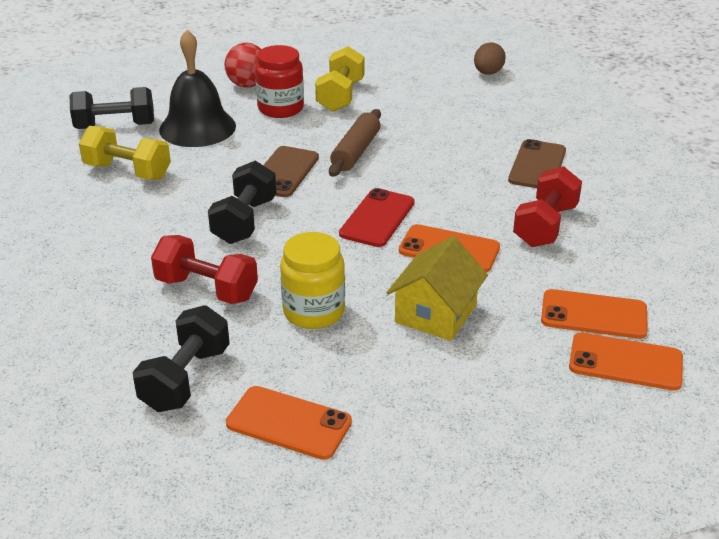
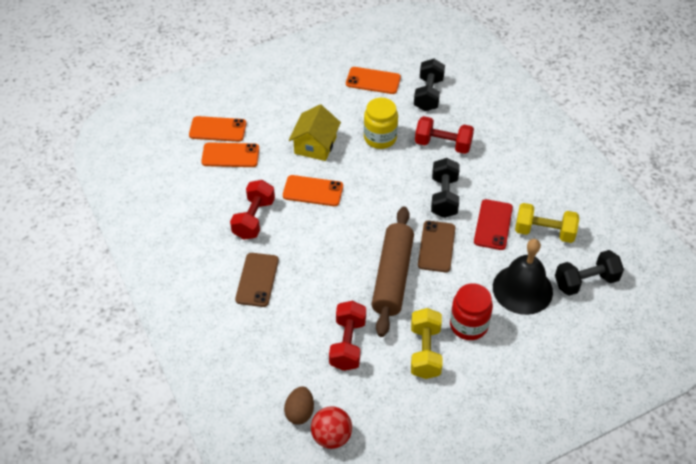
camera: 170 degrees right, 15 degrees up
(248, 85) = (511, 357): red ball -> red ball (331, 436)
(356, 152) = (392, 277): brown rolling pin -> brown rolling pin, size x1.57
(377, 218) = (361, 211): red phone -> red phone (493, 225)
(427, 108) = (347, 344): none -> red dumbbell

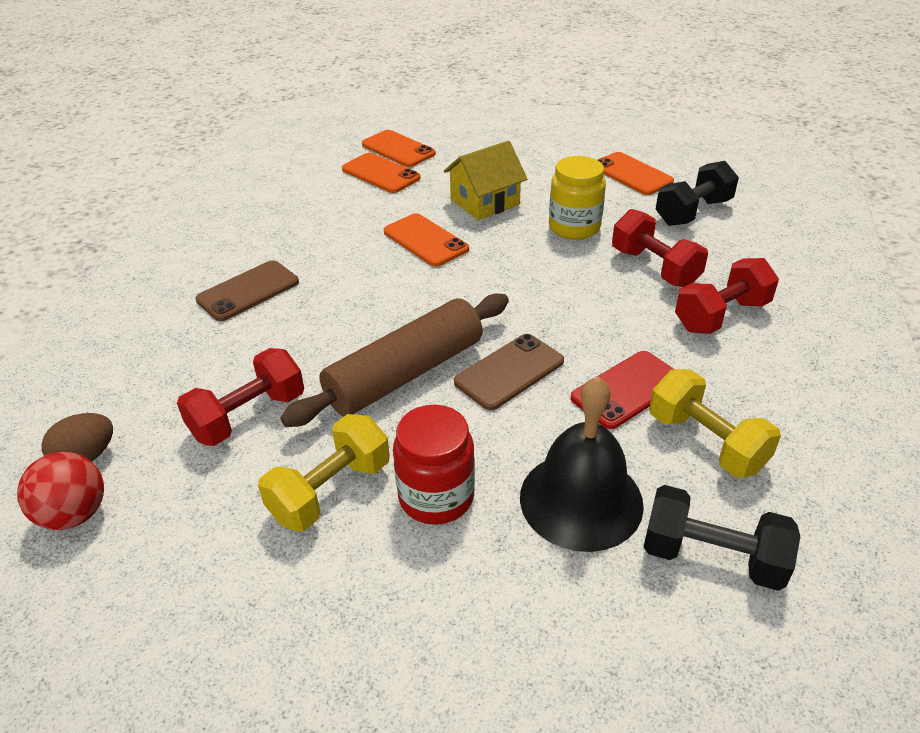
camera: 40 degrees right, 10 degrees down
(254, 219) = (326, 235): red dumbbell -> red dumbbell (721, 315)
(444, 197) = (588, 322): black dumbbell -> none

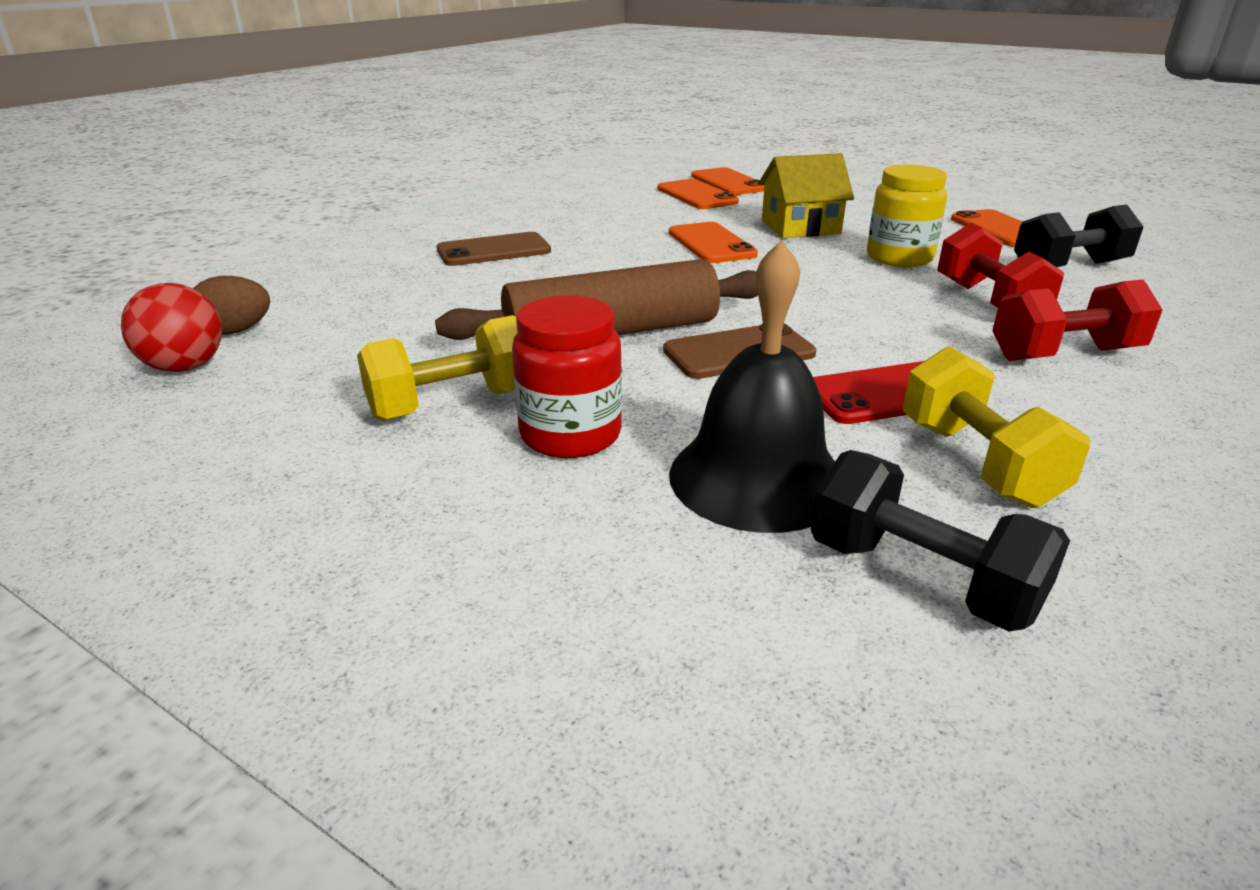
camera: 20 degrees right, 10 degrees down
(248, 416) = (416, 333): red dumbbell -> none

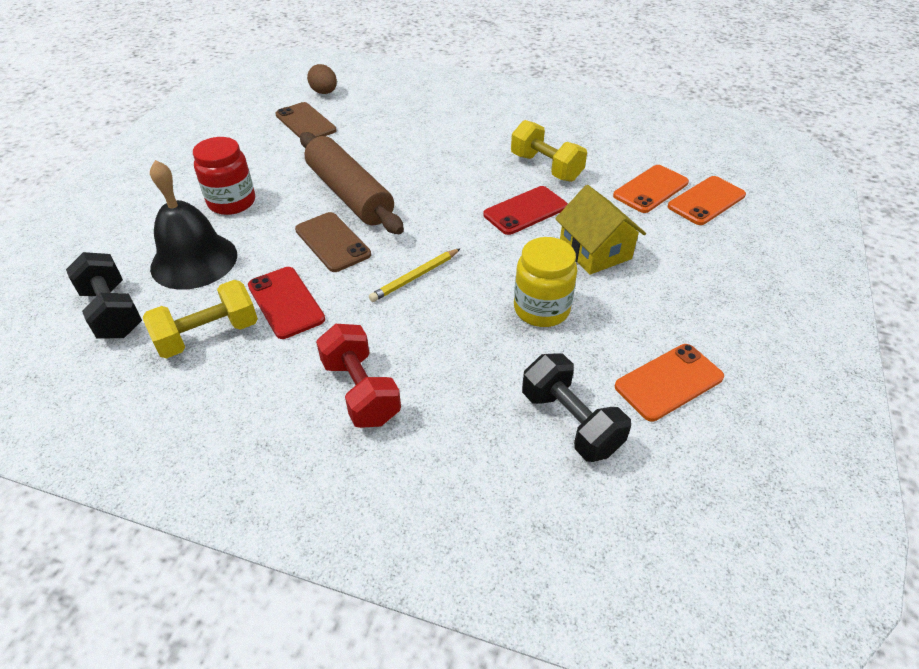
camera: 75 degrees right, 15 degrees up
(185, 367) = (285, 94): red ball -> none
(452, 404) = (258, 165): yellow dumbbell -> yellow dumbbell (546, 167)
(494, 250) = (466, 130): brown phone -> brown phone (305, 123)
(711, 244) = (525, 211): orange phone -> red phone
(835, 308) = (414, 277): none -> yellow pencil
(921, 579) = (113, 312): black dumbbell -> black dumbbell turned 60 degrees counterclockwise
(989, 302) = (455, 358): red dumbbell -> none

